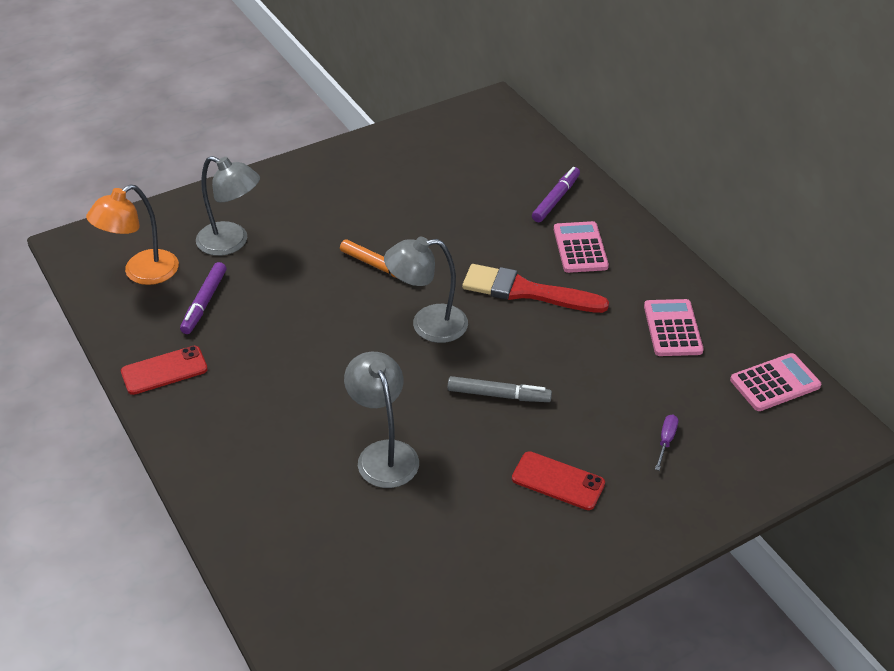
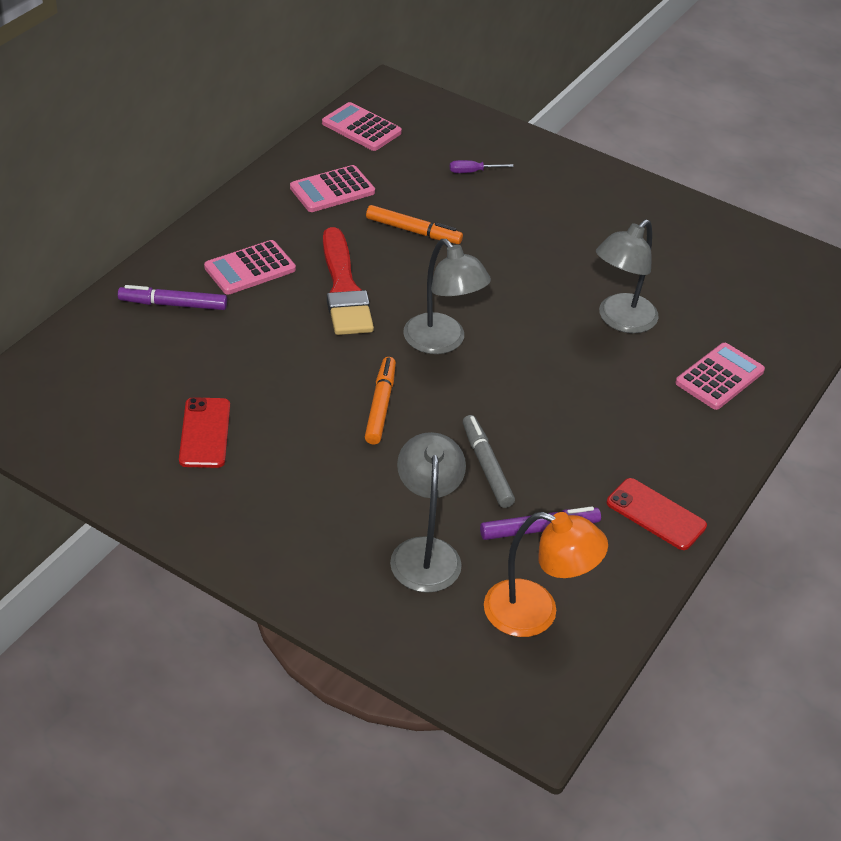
camera: 120 degrees left, 0 degrees up
(267, 490) = (719, 377): none -> pink calculator
(498, 395) = (496, 272): grey marker -> grey marker (487, 466)
(558, 481) = (562, 217): red phone -> red phone (205, 433)
(586, 361) = (413, 231): none -> orange marker

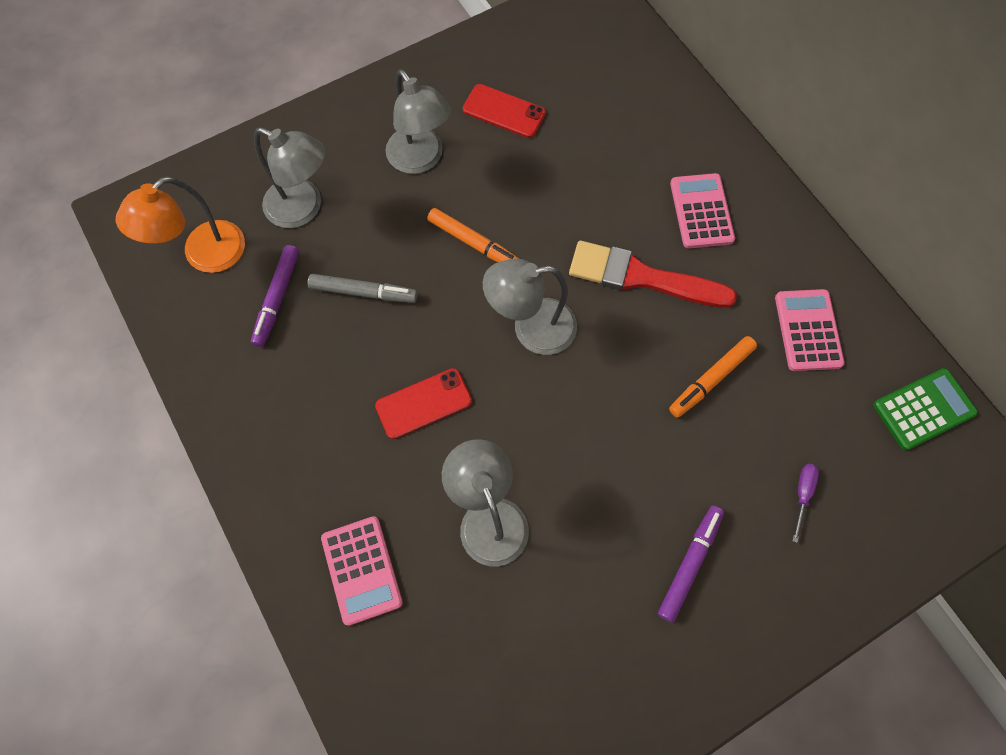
camera: 120 degrees right, 25 degrees up
(173, 304) = (672, 138): purple marker -> purple marker (689, 564)
(306, 478) = (421, 160): none -> grey lamp
(361, 128) = (923, 409): pink calculator -> green calculator
(656, 514) = (238, 399): red phone -> red phone (424, 403)

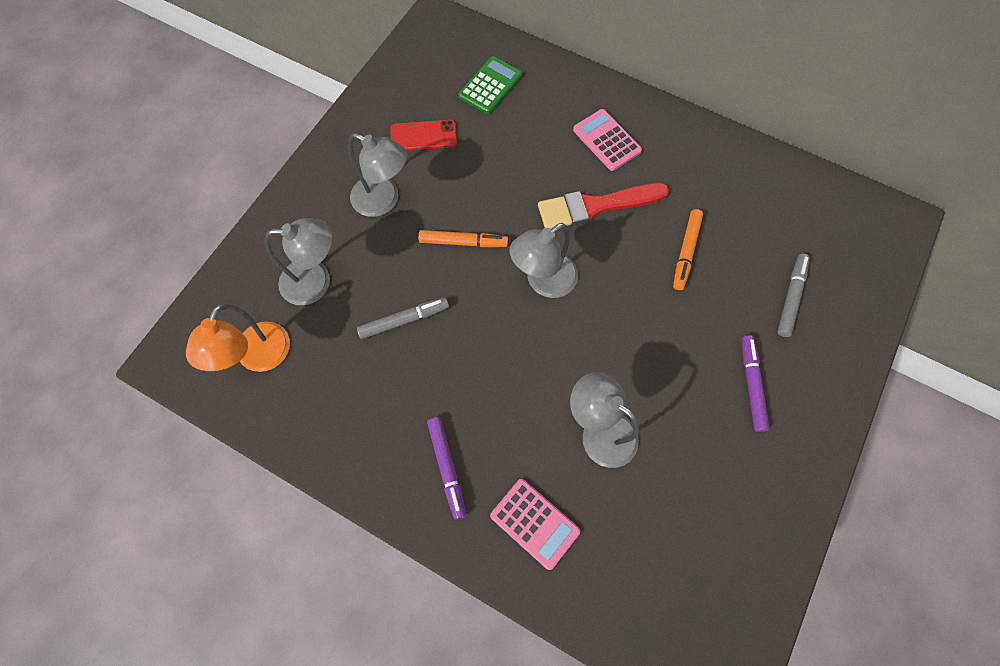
camera: 30 degrees left, 0 degrees up
(277, 298) = (340, 360): purple marker -> purple marker (447, 467)
(424, 403) = (501, 377): red phone -> none
(802, 494) = (791, 297): purple screwdriver -> grey marker
(807, 330) = (725, 186): pink calculator -> none
(923, 409) = (827, 200): green calculator -> green calculator (490, 86)

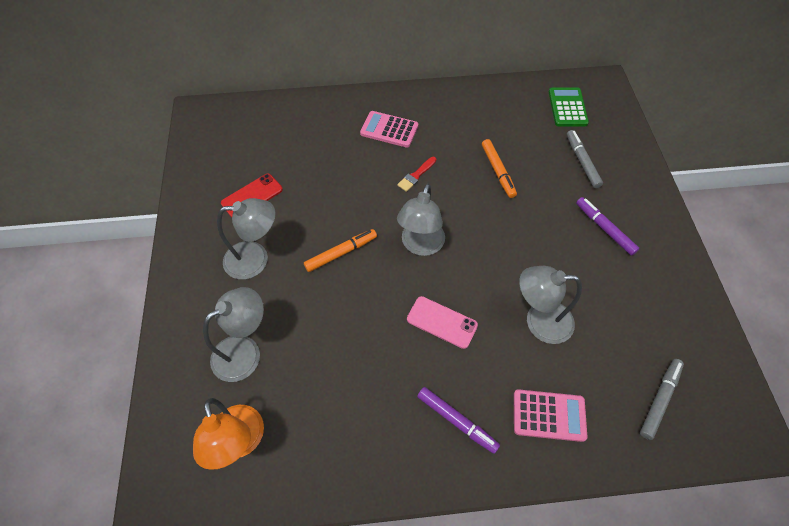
camera: 35 degrees left, 10 degrees down
(404, 320) = (339, 336): grey marker -> grey marker (659, 400)
(490, 86) = (277, 136): green calculator -> green calculator (567, 107)
(505, 369) = (442, 322): none -> pink phone
(596, 206) = (416, 175): red brush -> red brush, size x0.48

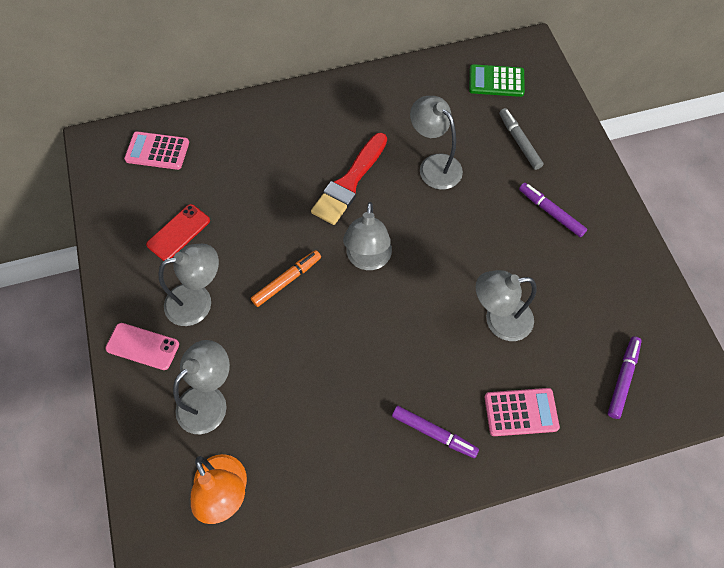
camera: 10 degrees left, 5 degrees up
(389, 130) = (311, 134): pink calculator -> pink calculator (157, 151)
(416, 175) = (349, 182): red brush -> red brush, size x2.10
(442, 322) = (403, 337): pink phone -> pink phone (142, 346)
(497, 171) = (434, 165): orange marker -> grey lamp
(567, 107) = (496, 81): green calculator -> green calculator turned 75 degrees counterclockwise
(659, 400) = (622, 379): grey marker -> purple marker

